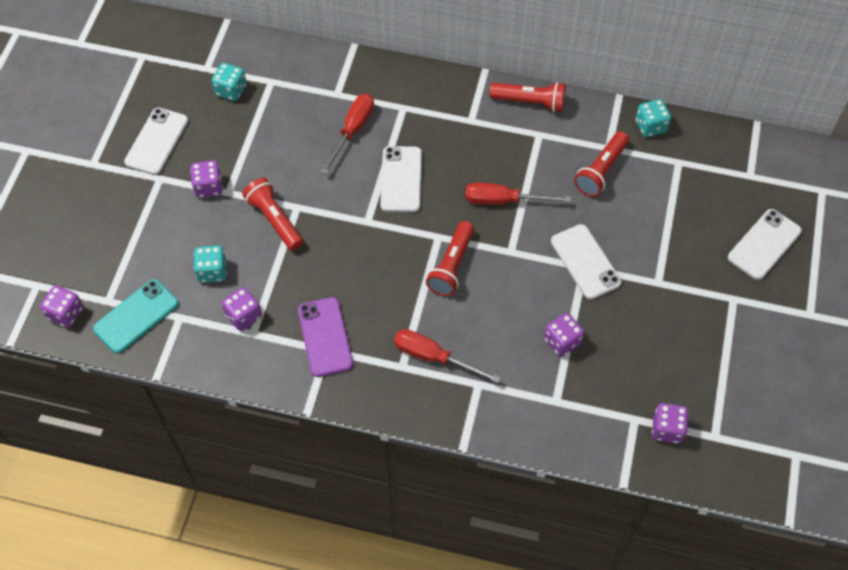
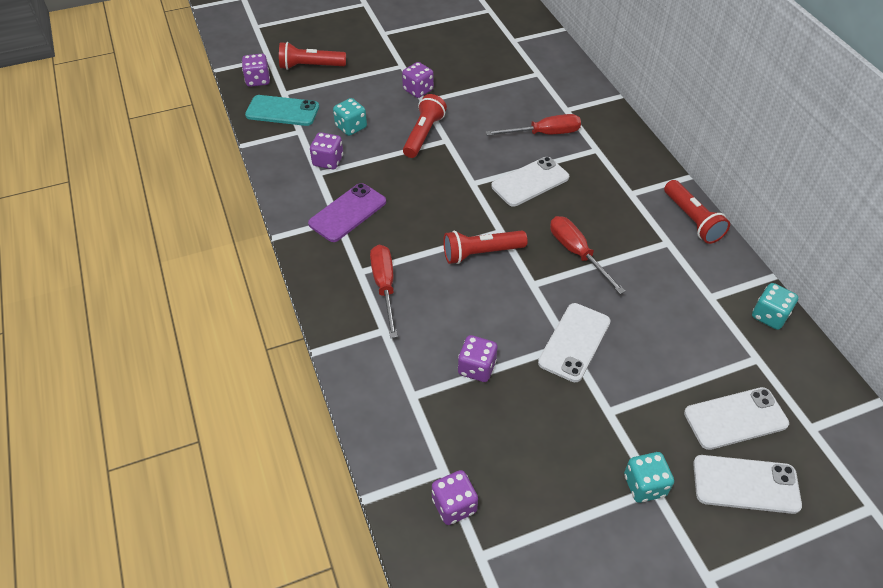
camera: 55 degrees right, 10 degrees down
(157, 141) = (429, 49): white phone -> white phone (735, 418)
(231, 90) = (508, 59): turquoise dice -> turquoise dice (644, 485)
(601, 171) = (680, 304): red flashlight -> red flashlight (310, 66)

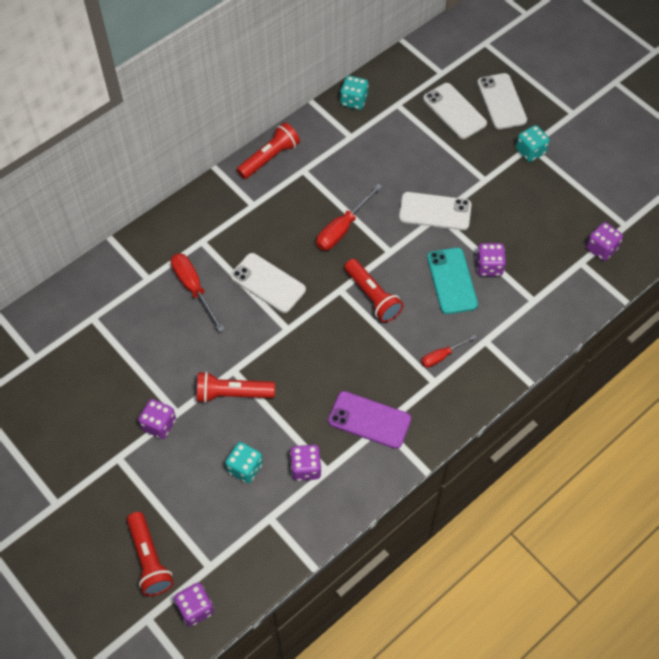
camera: 110 degrees left, 10 degrees up
(282, 111) = (243, 552): turquoise phone -> turquoise phone (452, 281)
(385, 287) = (442, 356): red screwdriver -> red screwdriver, size x0.62

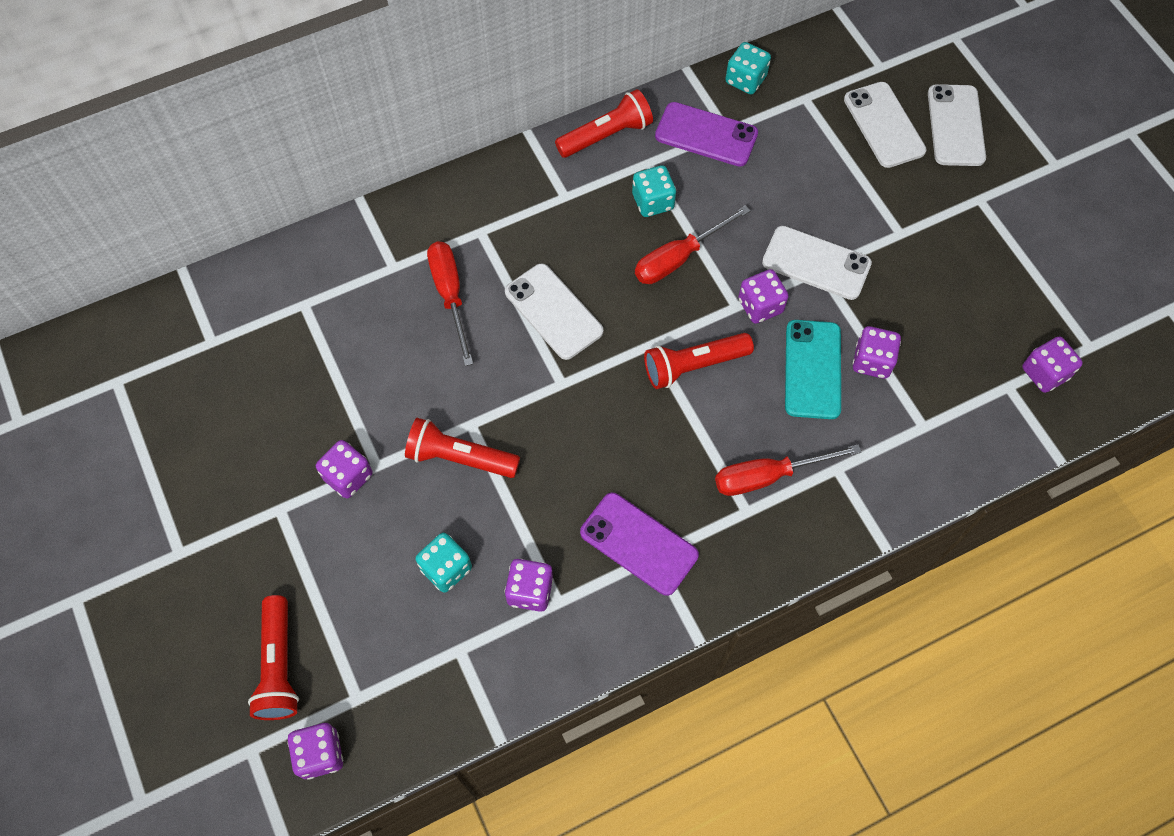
camera: 15 degrees right, 5 degrees up
(337, 143) = (706, 135): none -> purple phone
(372, 297) = (693, 365): red flashlight -> red flashlight turned 90 degrees clockwise
(406, 248) = (760, 306): none -> purple dice
(442, 356) = (768, 476): red screwdriver -> red screwdriver, size x1.62
(530, 151) = (978, 206): turquoise dice -> turquoise dice (653, 202)

